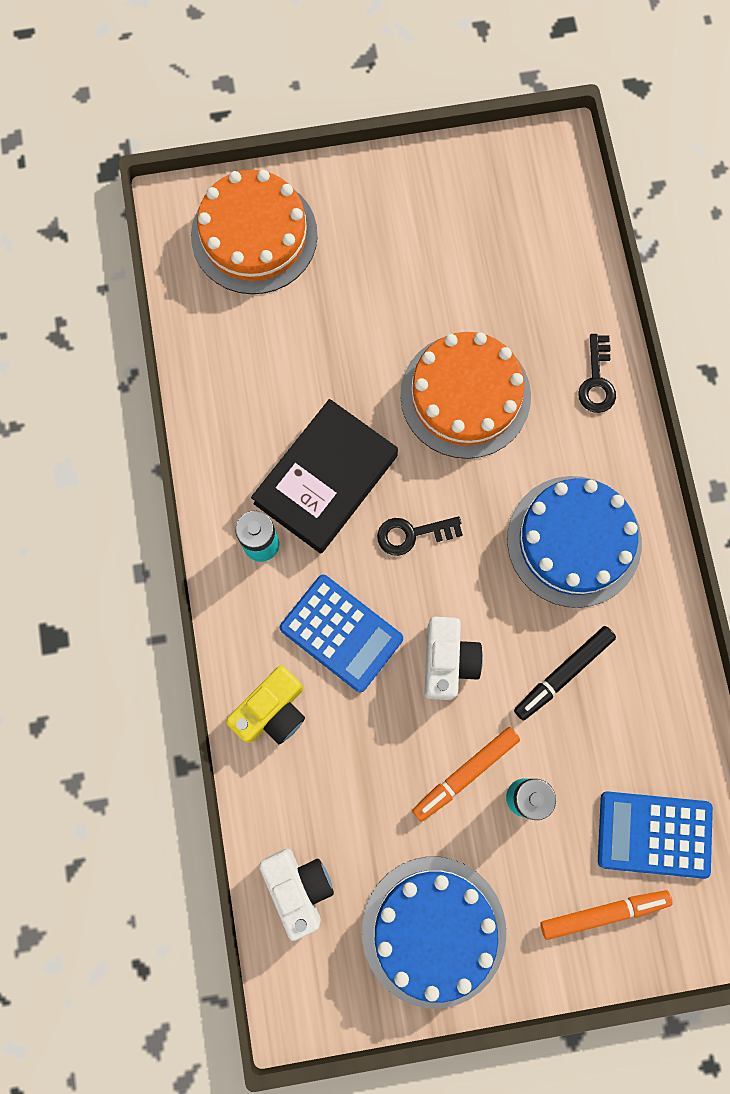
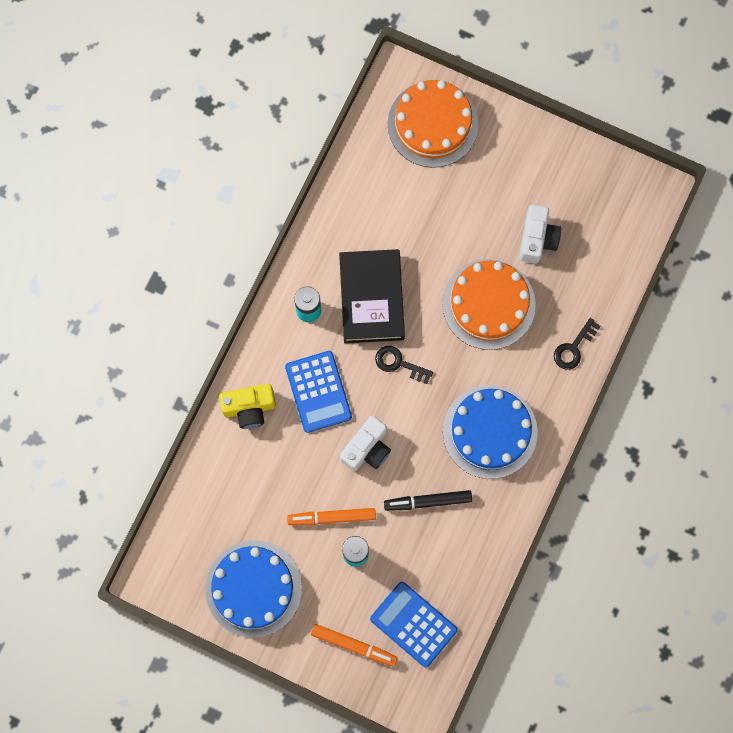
camera: 35 degrees right, 0 degrees up
(298, 887) = (197, 513): white camera -> white camera (537, 239)
(326, 480) = (371, 298): black book -> black book turned 75 degrees counterclockwise

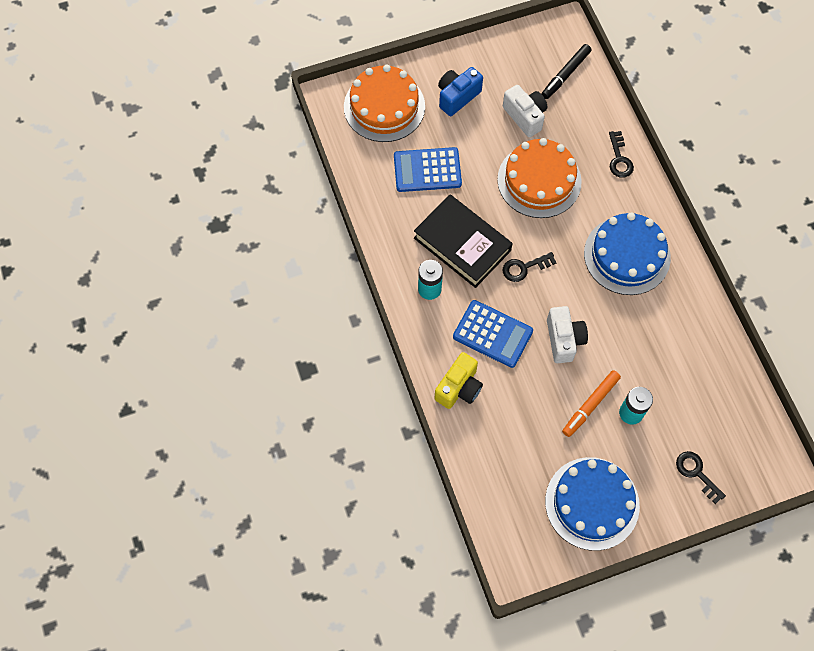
camera: 45 degrees left, 10 degrees down
(353, 645) = (696, 473): orange marker -> black key
(413, 624) = (717, 420): blue calculator -> blue calculator (427, 170)
(428, 501) = (638, 335): black marker -> black marker (565, 74)
(500, 170) = (457, 97): none -> blue camera

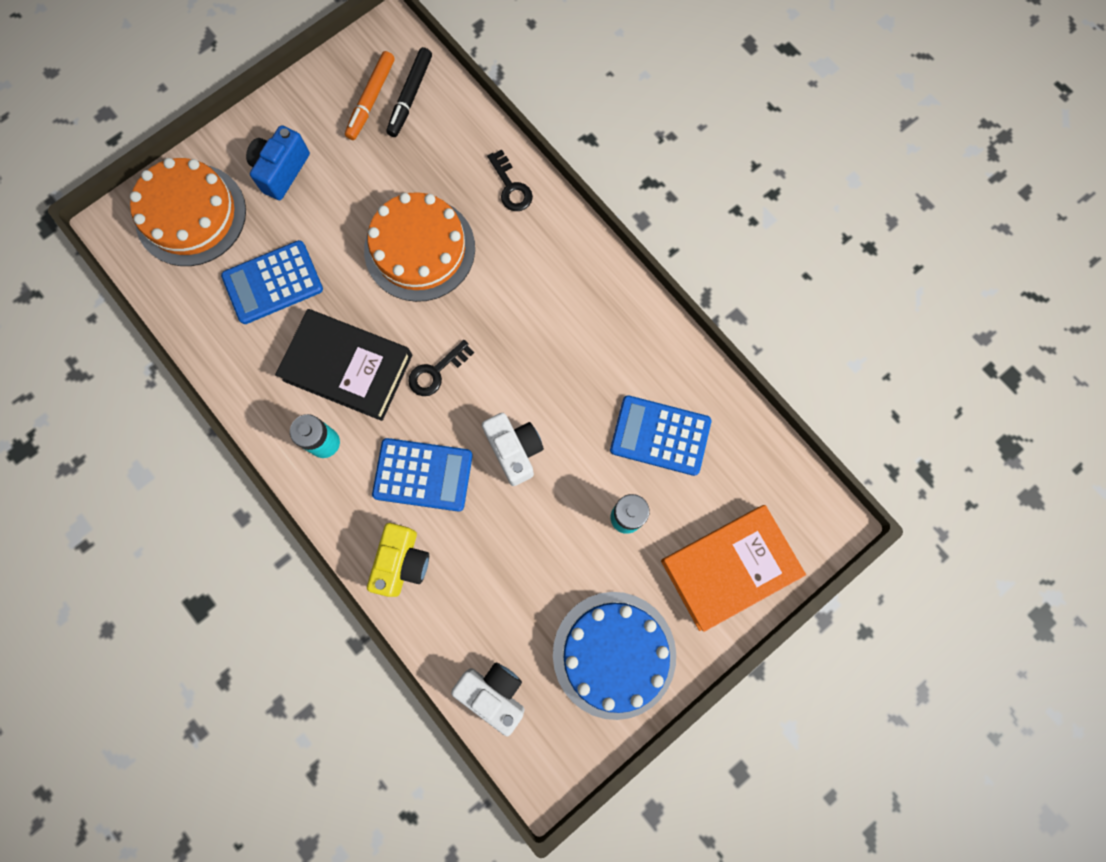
camera: 20 degrees left, 10 degrees up
(525, 116) = (376, 169): white camera -> white camera (494, 693)
(590, 405) = (573, 525): orange marker -> orange marker (371, 100)
(627, 255) = (558, 311): blue cake -> none
(674, 365) = (660, 435): none -> blue calculator
(696, 473) = (729, 567): black key -> orange book

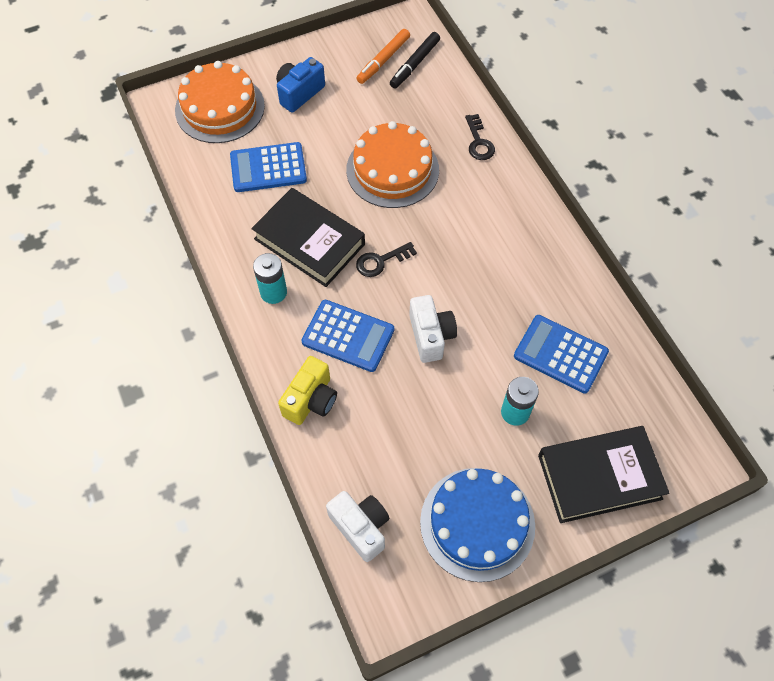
camera: 15 degrees right, 15 degrees down
(729, 567) = (599, 477): orange book -> black book

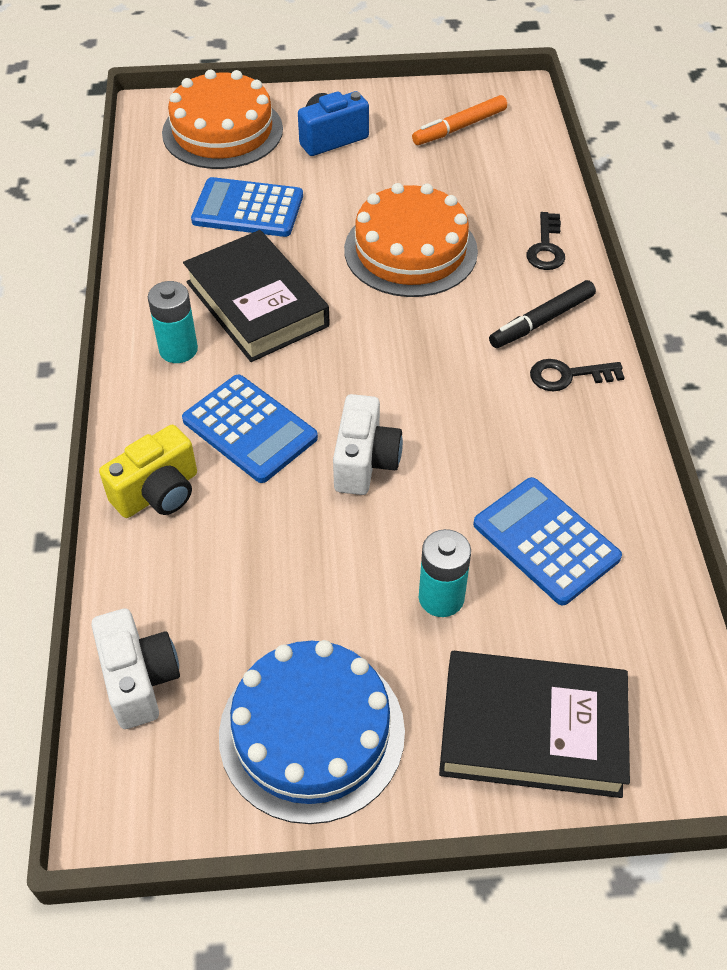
camera: 20 degrees right, 10 degrees down
(381, 261) = (341, 352): black key -> black key (568, 376)
(415, 64) = (499, 141): black marker -> black marker (541, 321)

